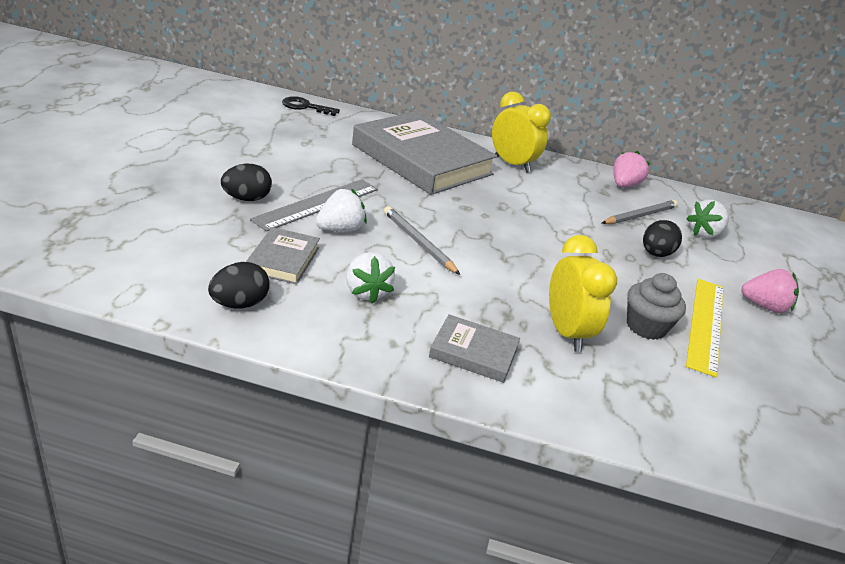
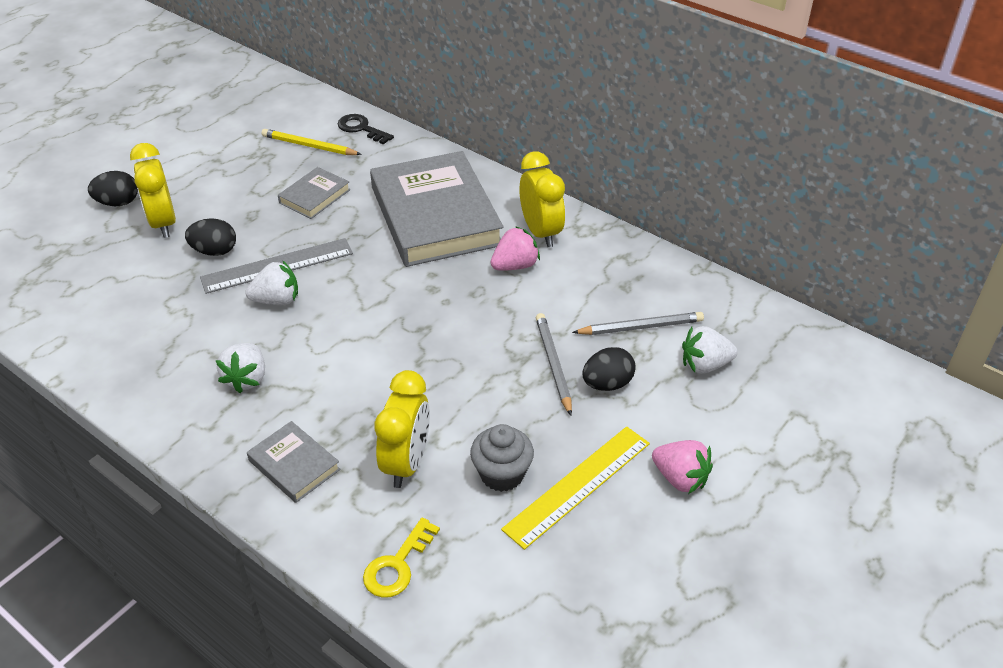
camera: 30 degrees right, 10 degrees up
(174, 182) = (163, 223): none -> yellow clock
(239, 304) = (128, 372): black egg -> black egg (118, 203)
(269, 120) = (309, 146): none -> yellow pencil
(283, 259) = (198, 329): grey book -> grey book (314, 196)
(418, 242) = (343, 328): grey pencil -> grey pencil (553, 364)
(624, 185) = (663, 278): pink strawberry -> pink strawberry (515, 266)
(635, 412) = (397, 565): none -> yellow key

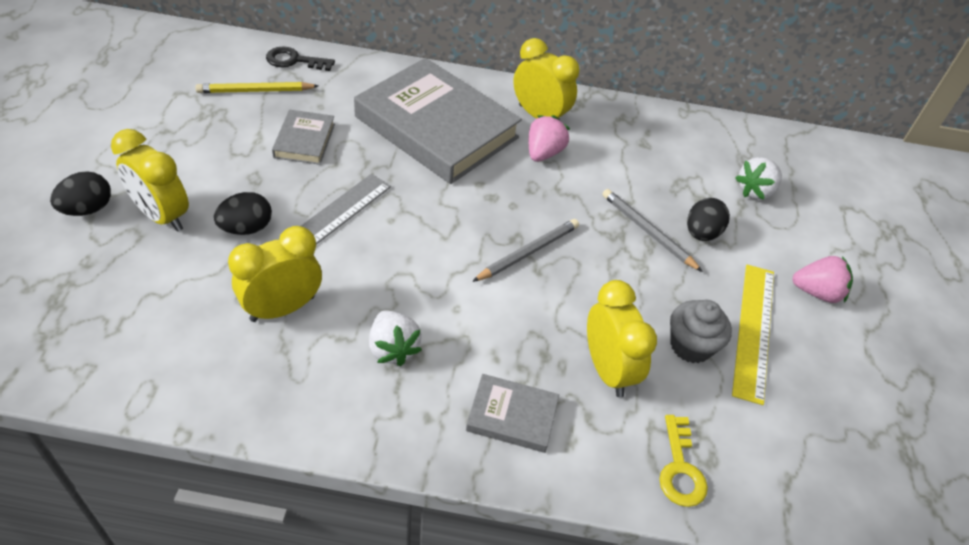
camera: 35 degrees left, 5 degrees up
(191, 319) = (282, 308): none -> yellow clock
(277, 300) = (355, 258): white strawberry -> none
(641, 327) = (685, 175): grey pencil -> grey pencil (528, 252)

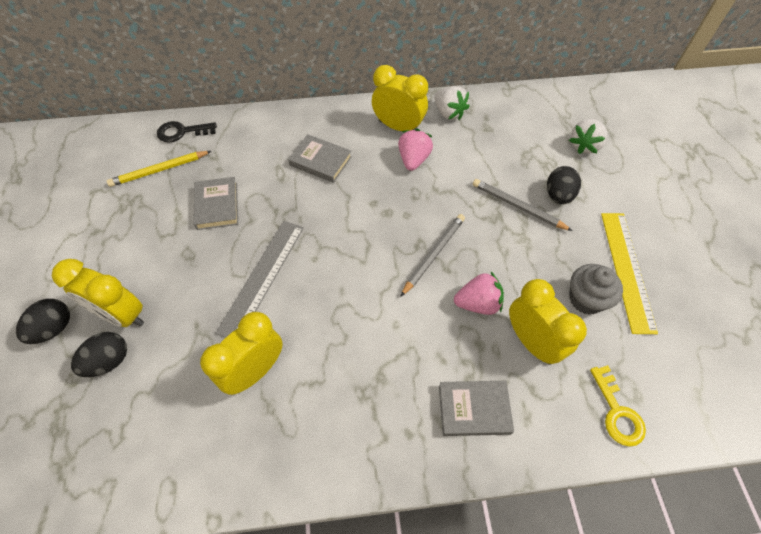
camera: 10 degrees left, 10 degrees up
(246, 228) = (198, 304): black egg -> black egg (109, 361)
(393, 348) = (358, 379): white strawberry -> white strawberry (449, 113)
(436, 127) = (320, 161): grey book -> grey book, size x0.45
(817, 292) = (660, 221): pink strawberry -> pink strawberry (478, 303)

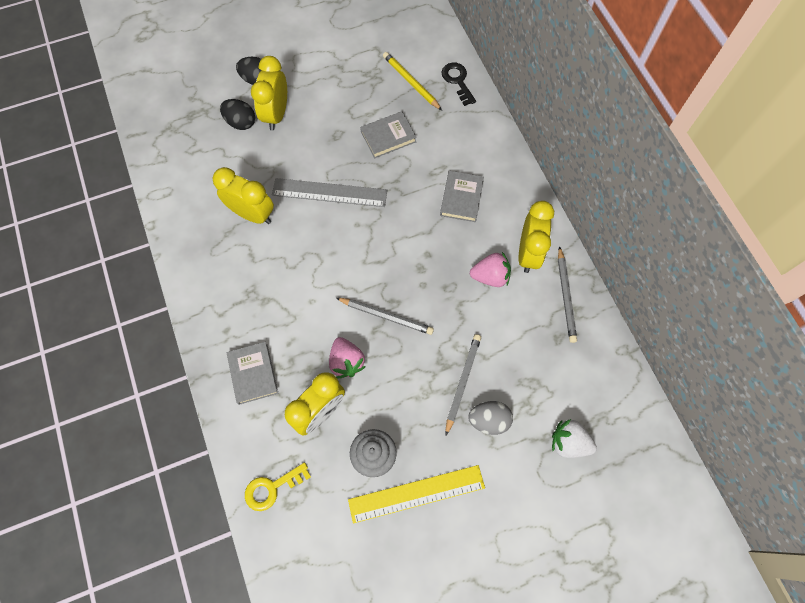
camera: 75 degrees right, 10 degrees up
(449, 113) = (565, 296): white strawberry -> grey pencil
(558, 195) = (488, 420): black egg -> grey egg

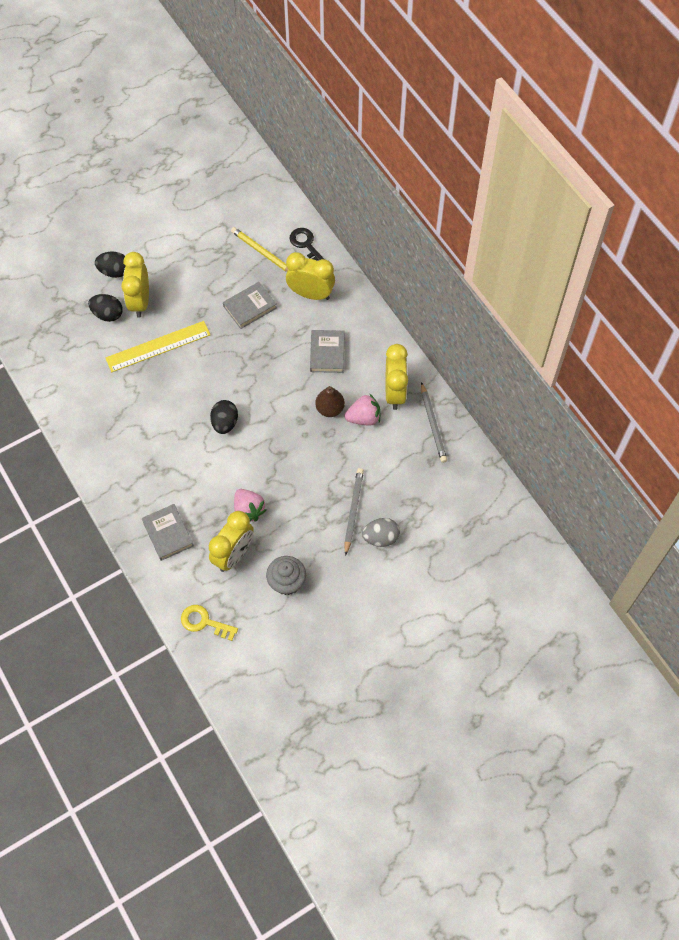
camera: 10 degrees left, 5 degrees down
(252, 214) = (137, 397): yellow clock -> yellow clock (311, 294)
(272, 488) = (204, 622): yellow key -> yellow key turned 60 degrees clockwise
(329, 192) = (205, 366): grey ruler -> none
(339, 258) = (225, 423): none -> black egg
(386, 316) = (277, 466): grey pencil -> none
(416, 493) = (328, 605): yellow ruler -> yellow ruler (158, 346)
(454, 260) = (330, 409): none -> brown pear
(568, 442) = (451, 544): white strawberry -> none

